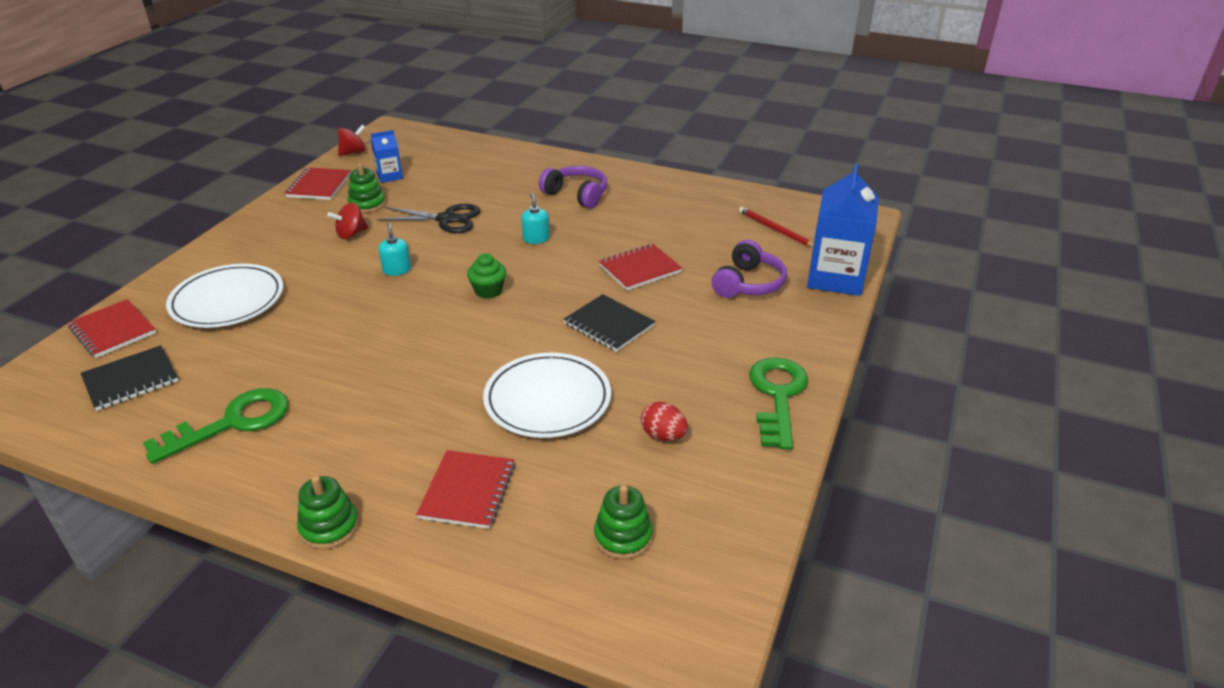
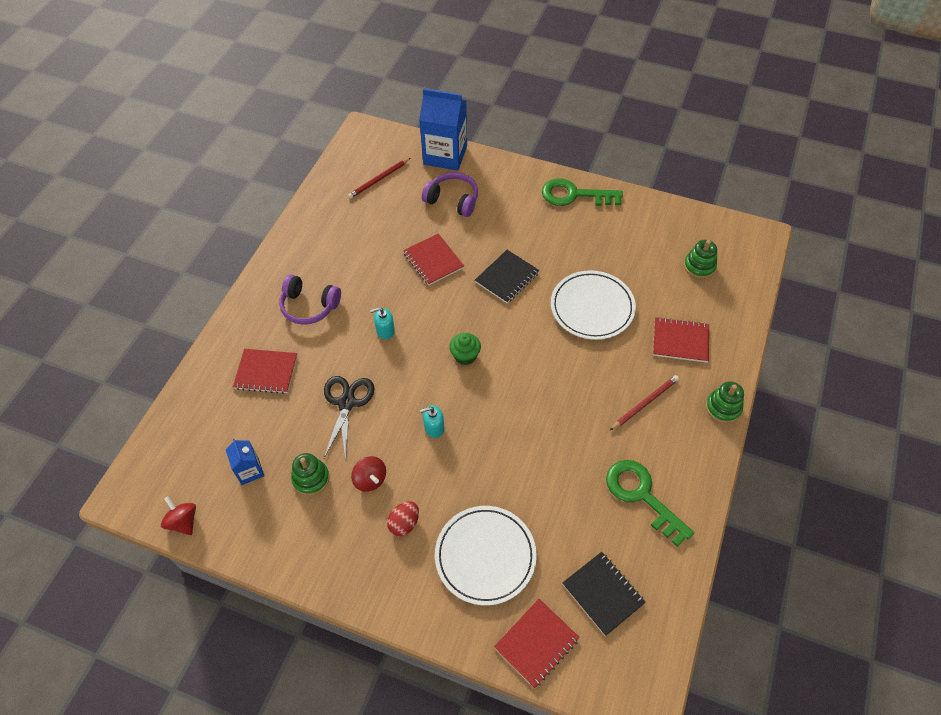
camera: 90 degrees left, 20 degrees up
(319, 186) = (263, 537): red notebook -> red notebook (266, 372)
(369, 439) = (645, 403): none -> red pencil
(576, 195) = (309, 306): purple headphones -> purple headphones turned 105 degrees counterclockwise
(663, 435) = (617, 249): red egg -> red egg (404, 523)

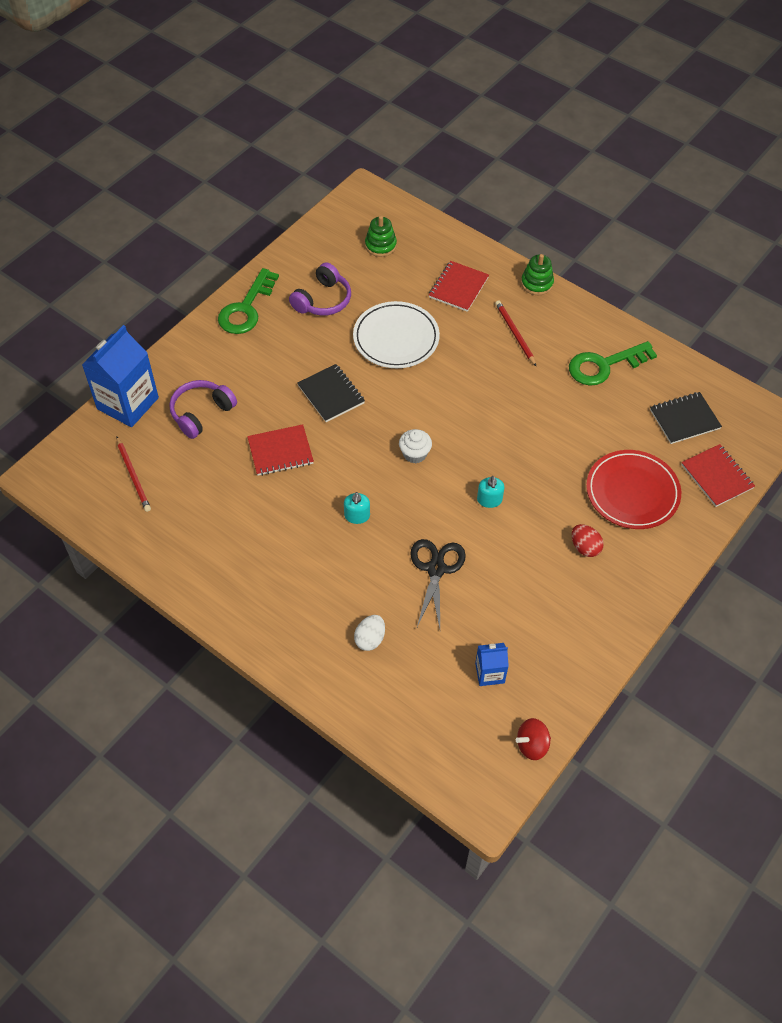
camera: 75 degrees left, 0 degrees up
(266, 372) = (370, 639): red notebook -> white egg
(309, 306) = (295, 581): purple headphones -> purple headphones (323, 300)
(311, 478) = (515, 617): green stacking toy -> none
(346, 403) = (436, 569): black scissors -> black scissors turned 75 degrees clockwise
(370, 479) = (531, 566): red spinning top -> none
(465, 356) = (414, 454): green cupcake -> white cupcake
(485, 556) = (632, 492): white plate -> red plate

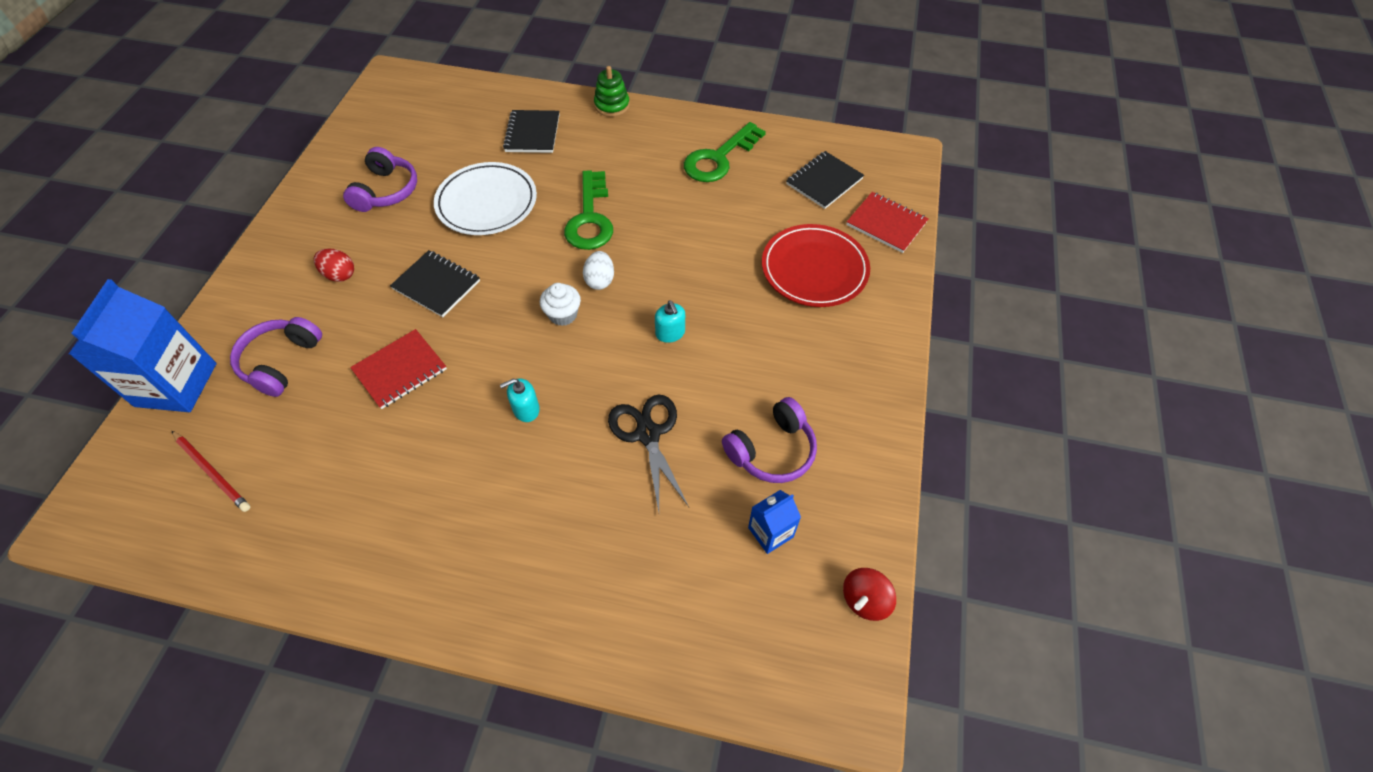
camera: 25 degrees left, 0 degrees up
(246, 308) = (296, 227): green key -> green key (590, 218)
(357, 516) = (526, 409): turquoise soap dispenser -> turquoise soap dispenser turned 90 degrees clockwise
(370, 639) = (608, 554): white egg -> white egg (600, 280)
(380, 245) = (429, 119): green stacking toy -> none
(458, 287) = (532, 133): red notebook -> black notebook
(515, 334) = (613, 158): red pencil -> none
(521, 618) = (772, 450): none -> purple headphones
(585, 547) = (798, 344): red egg -> red egg (339, 275)

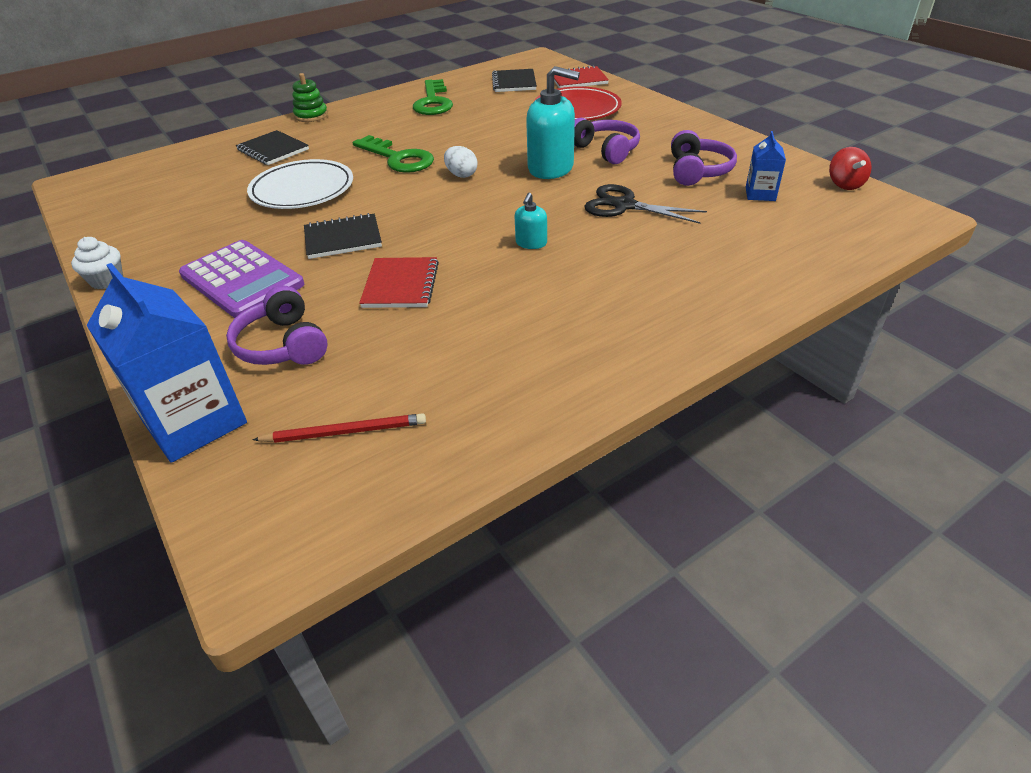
camera: 45 degrees left, 15 degrees down
(339, 275) = (242, 280): red egg -> purple calculator
(386, 191) = (196, 227): purple headphones -> purple headphones (605, 150)
(563, 315) = (468, 198): white cupcake -> white cupcake (107, 280)
(670, 333) = (551, 168): turquoise soap dispenser -> turquoise soap dispenser, size x2.06

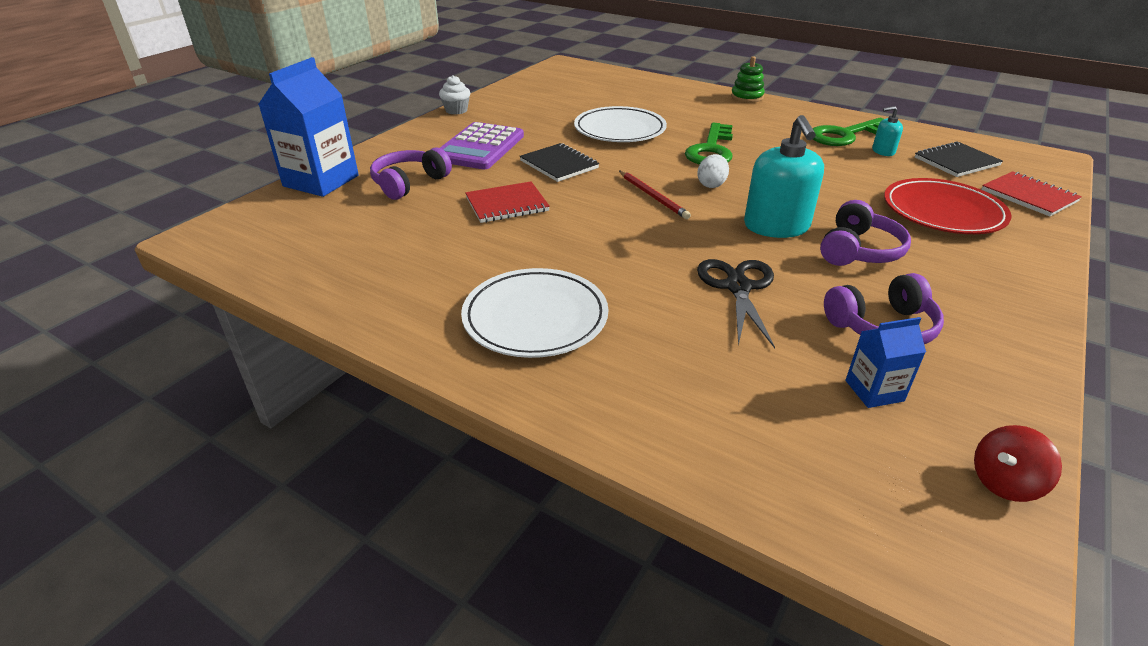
camera: 65 degrees right, 5 degrees down
(273, 150) = (671, 102): black notebook -> none
(345, 432) = (319, 232): red pencil -> red pencil (653, 196)
(531, 243) = (615, 248): turquoise soap dispenser -> turquoise soap dispenser (883, 151)
(616, 304) = (535, 317): none -> white plate

